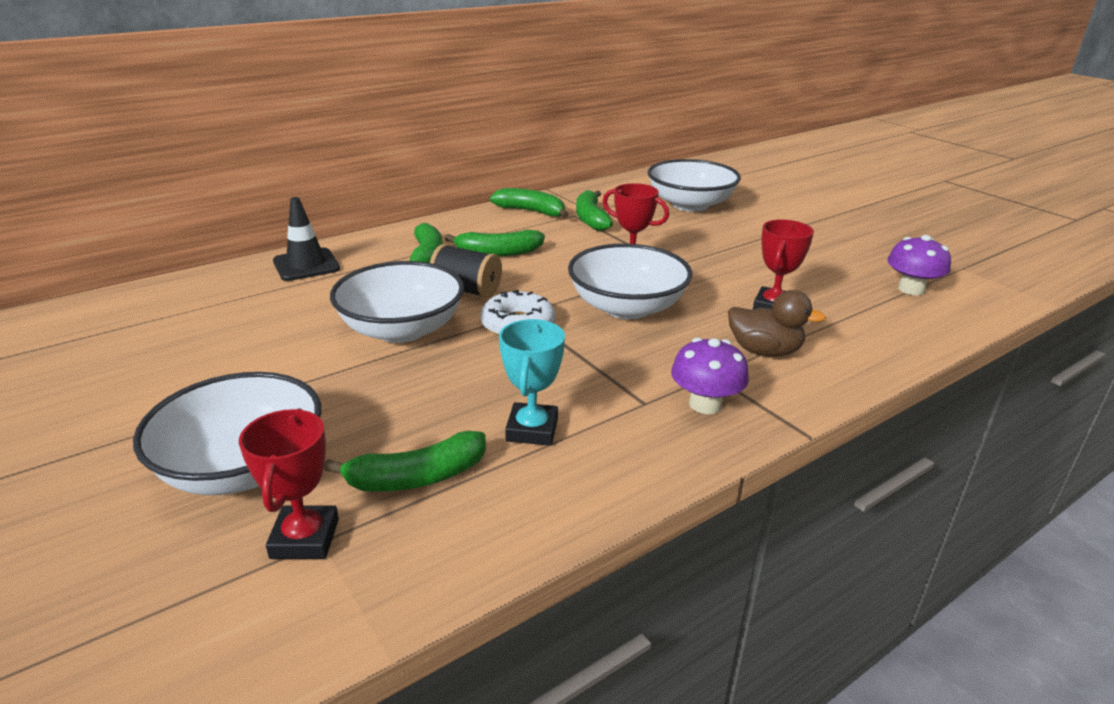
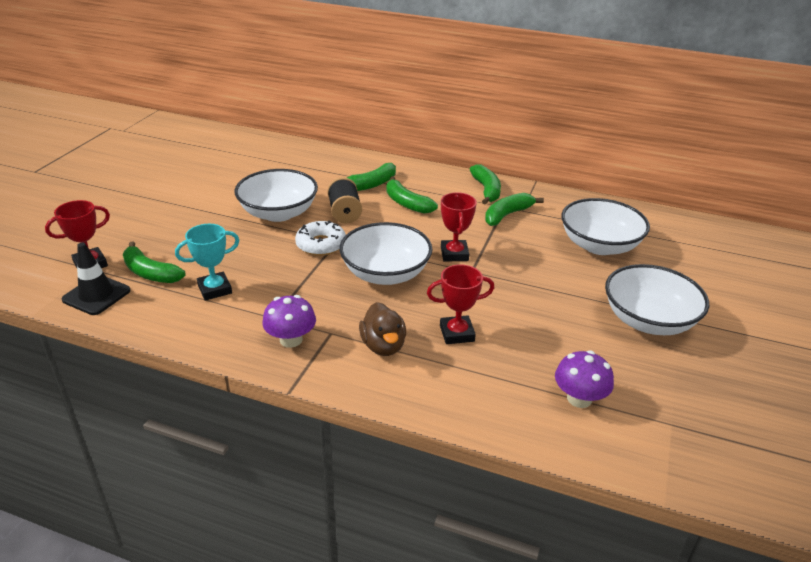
camera: 55 degrees right, 5 degrees up
(243, 468) = (127, 228): white bowl -> white bowl (648, 320)
(306, 265) = (318, 158): black traffic cone -> black traffic cone (96, 295)

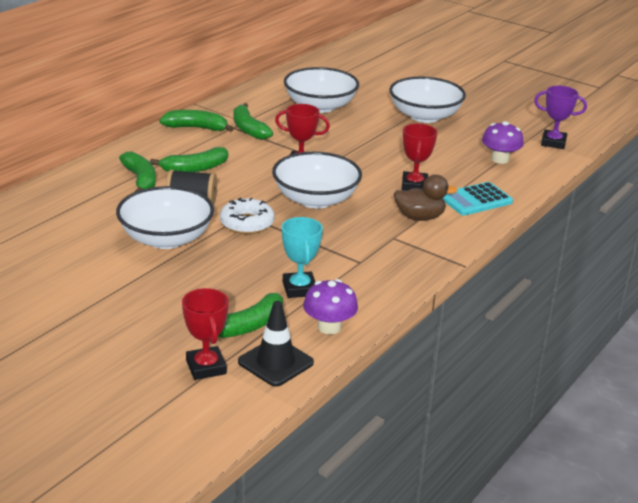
camera: 75 degrees left, 5 degrees down
(291, 340) = (397, 257): purple mushroom -> purple mushroom (329, 327)
(450, 386) = (476, 200): none -> turquoise calculator
(680, 452) = (553, 143): none -> purple trophy

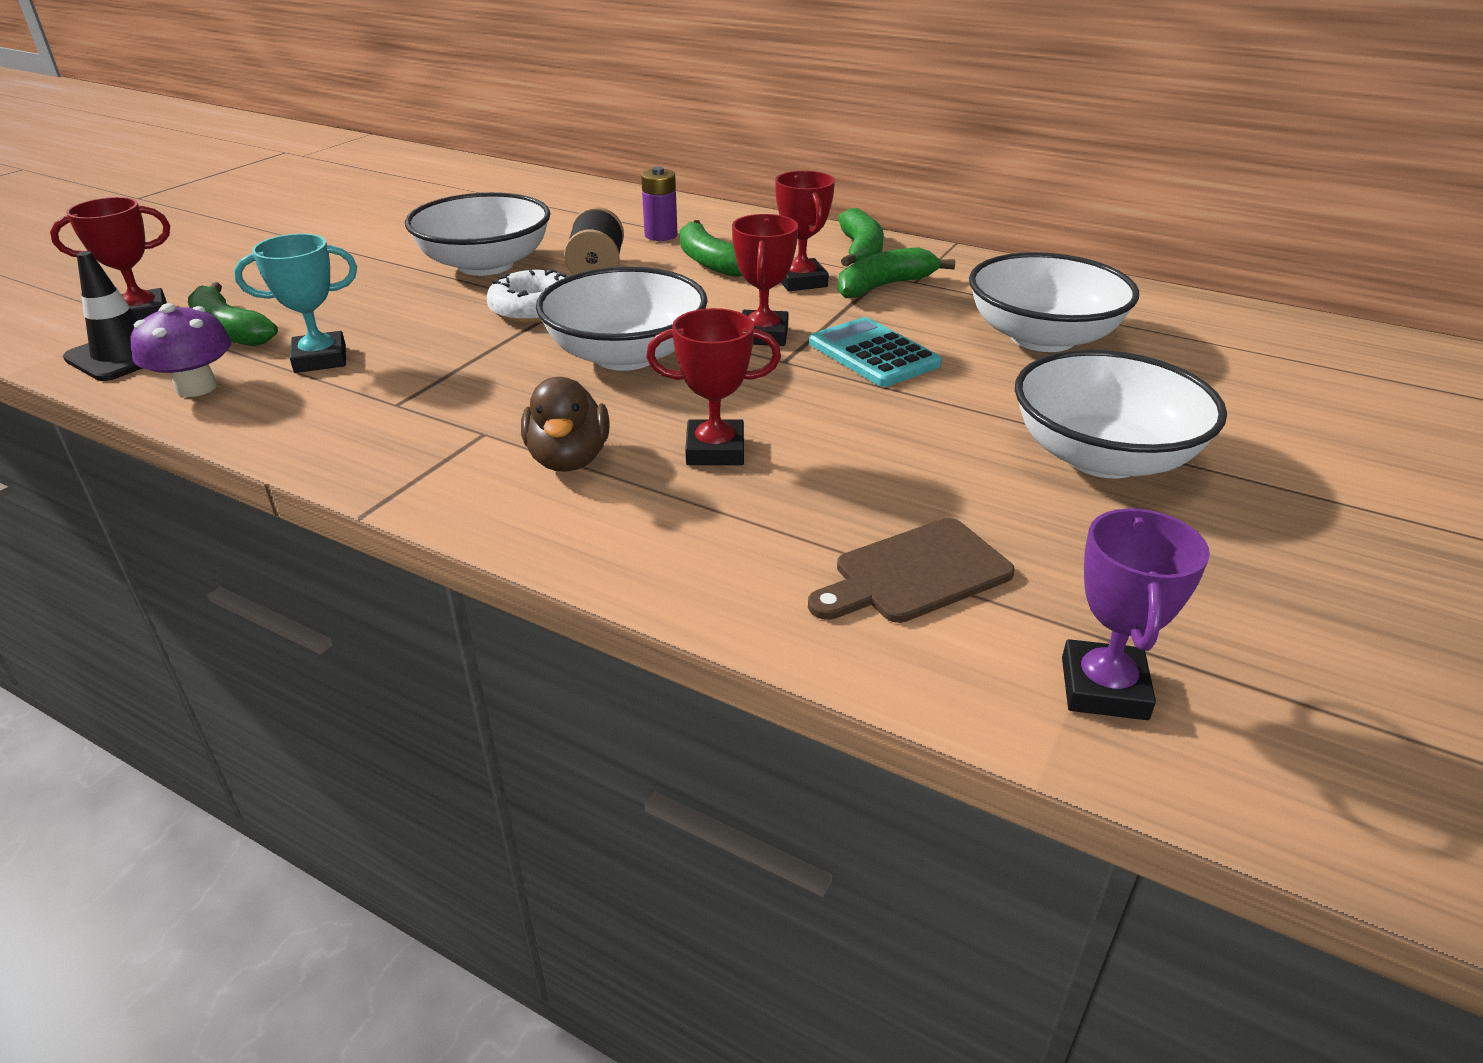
camera: 85 degrees right, 5 degrees up
(140, 180) = (661, 235): green banana -> purple battery
(234, 148) = (801, 281): none -> red trophy
(476, 200) = (664, 532): turquoise calculator -> turquoise calculator (873, 354)
(500, 159) = (915, 573): purple mushroom -> brown cutting board

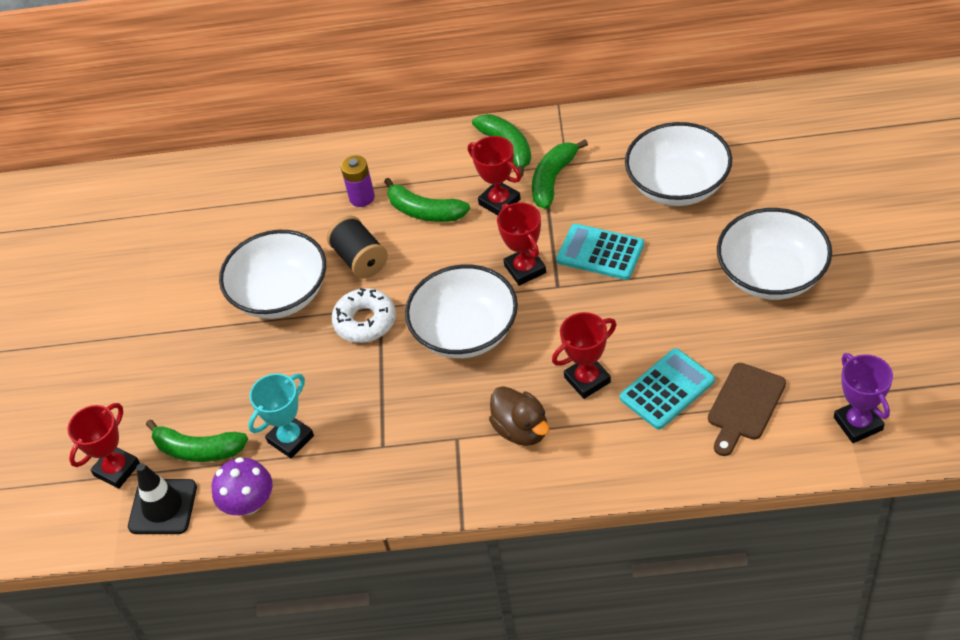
camera: 25 degrees left, 15 degrees up
(814, 505) = (667, 389): none -> turquoise calculator

